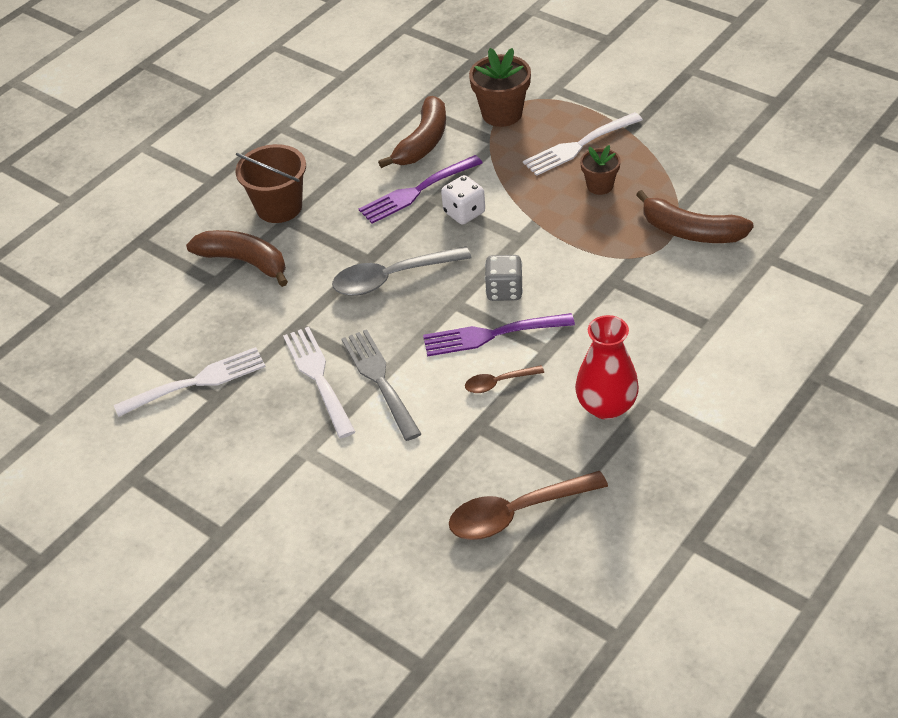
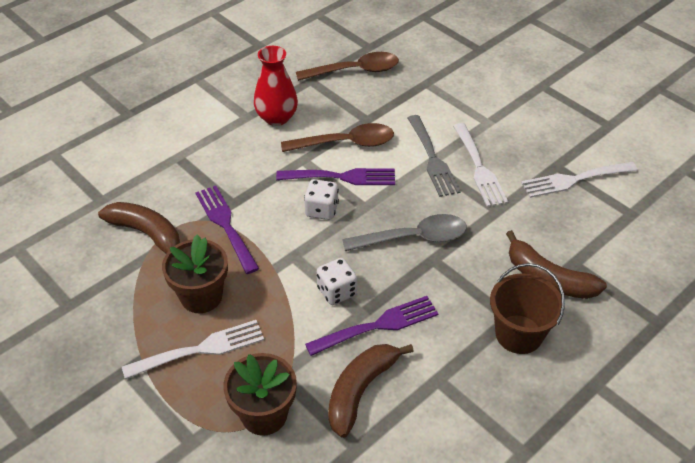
camera: 175 degrees left, 0 degrees up
(498, 383) = (346, 143): brown spoon -> brown spoon, size x1.89
(504, 291) = (321, 210): grey dice -> white dice
(600, 186) = (201, 296): brown flower pot -> brown flower pot, size x1.63
(608, 255) = (225, 225): none -> purple fork

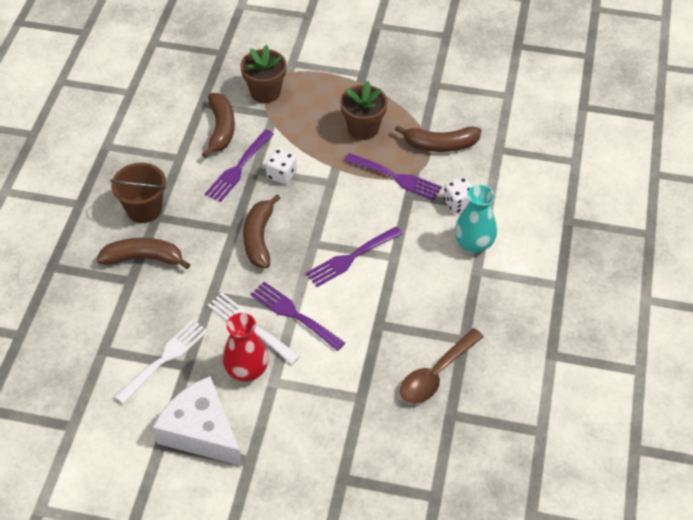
camera: 145 degrees right, 5 degrees up
(200, 349) = (332, 103): white fork -> none
(224, 136) = (474, 243): none -> turquoise vase
(276, 118) = (452, 283): red vase -> red vase (247, 370)
(321, 210) = (342, 224): white dice -> white dice (458, 203)
(346, 143) = (375, 290): brown spoon -> none
(413, 238) = (259, 238): grey spoon -> brown banana
(432, 159) = (294, 314): grey fork -> purple fork
(570, 118) = (201, 431): none -> white cheese

